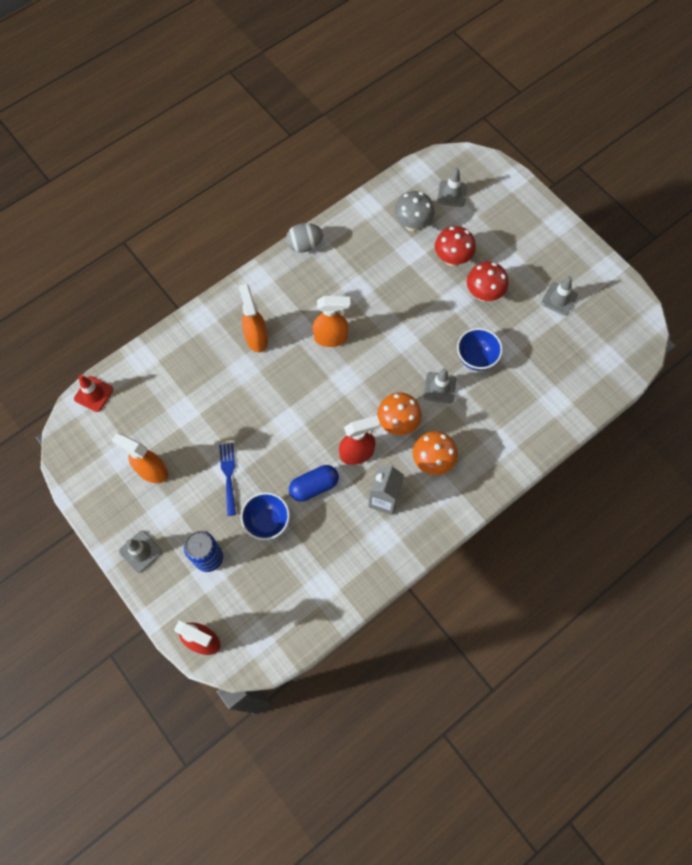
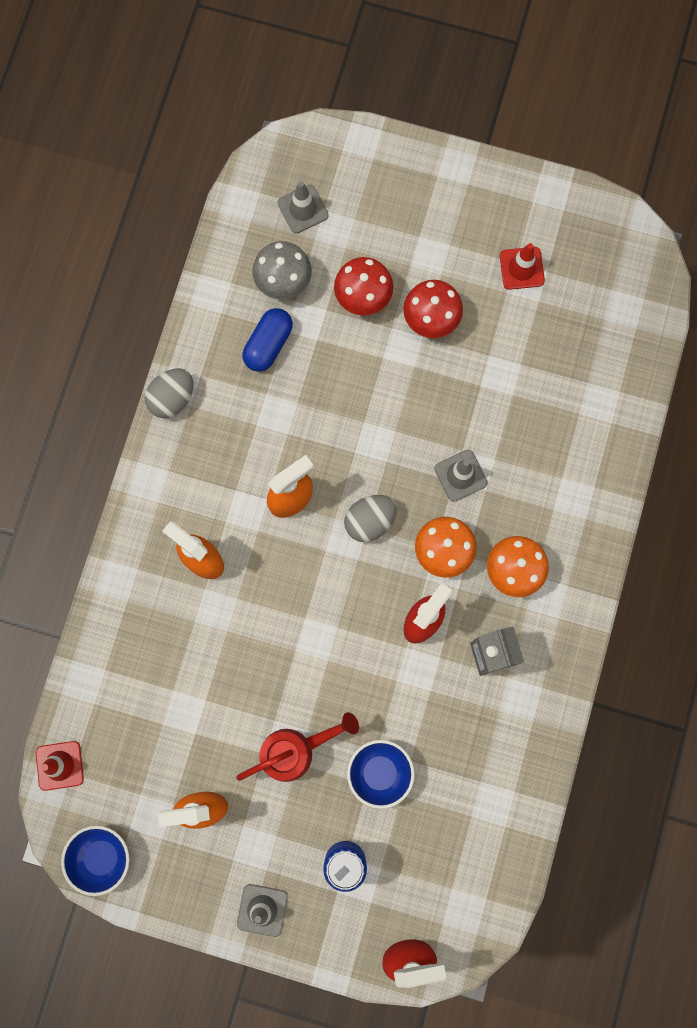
camera: 35 degrees left, 10 degrees up
(228, 475) = (295, 750): blue fork -> red watering can
(314, 486) = (402, 694): blue capsule -> blue capsule (268, 344)
(367, 378) = (370, 521): none -> grey egg
(476, 358) = (477, 409): blue bowl -> blue bowl (102, 857)
(559, 299) = (521, 268): grey traffic cone -> red traffic cone

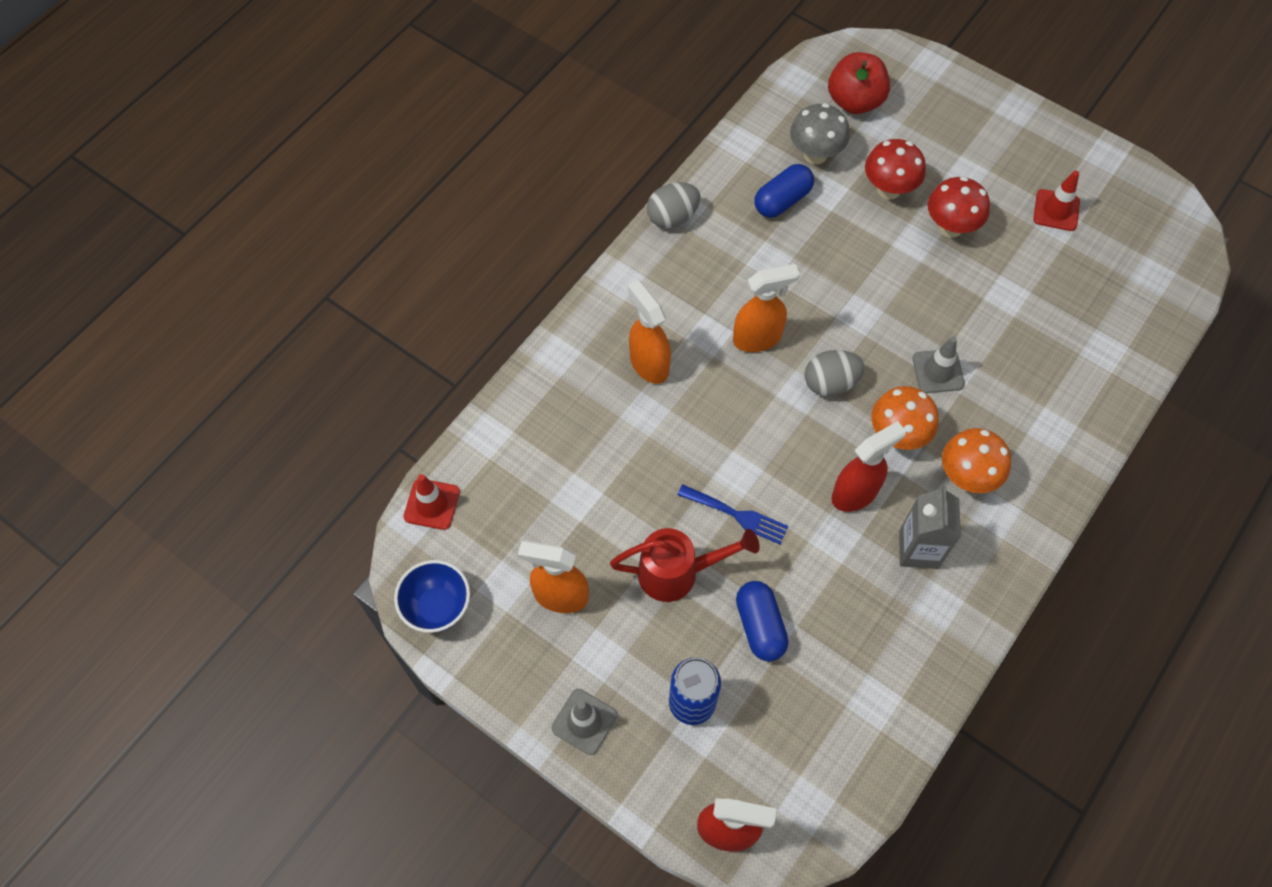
camera: 20 degrees right, 15 degrees down
(303, 209) = (855, 101): grey traffic cone -> red apple
(328, 678) = (737, 515): none -> blue fork
(379, 773) = (760, 626): blue bowl -> blue capsule

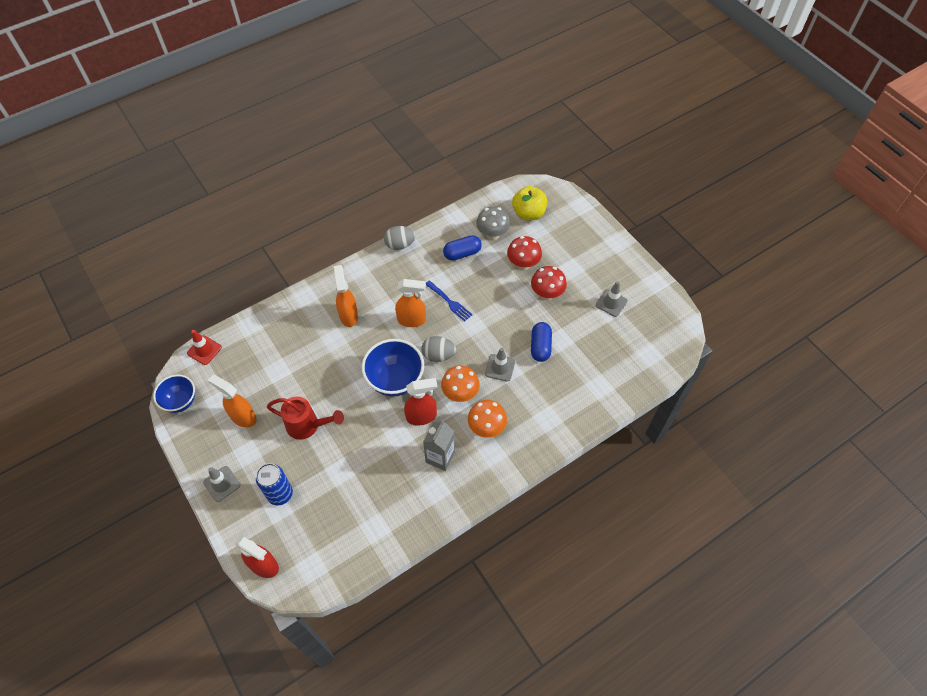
camera: 20 degrees right, 5 degrees down
(737, 515) = (353, 407): blue fork -> blue fork (449, 302)
(760, 626) = (335, 467): blue capsule -> blue capsule (540, 346)
(782, 447) = (395, 380): none -> blue bowl
(855, 101) = (528, 213): red apple -> yellow apple
(1056, 210) = (611, 303): red traffic cone -> grey traffic cone

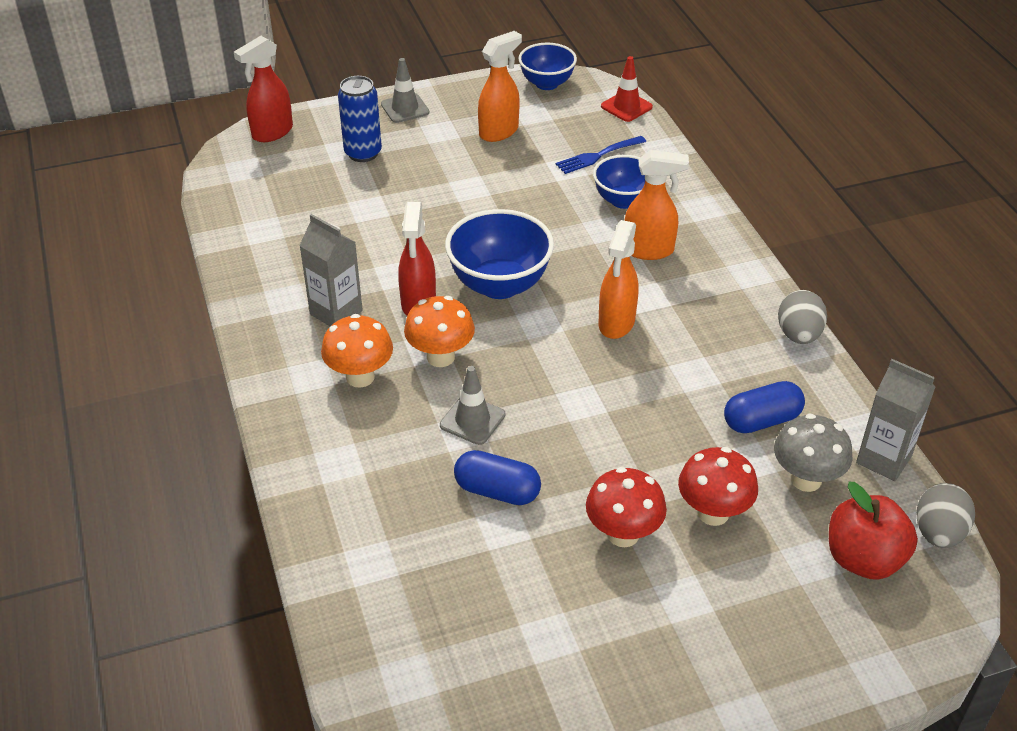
camera: 105 degrees right, 15 degrees down
(305, 335) = (623, 200): none -> blue bowl
(308, 426) = (457, 187): red watering can -> none
(438, 355) = (529, 344): grey egg -> grey egg (938, 533)
(449, 302) = (643, 380): blue fork -> blue fork (597, 156)
(462, 253) = (761, 420): blue capsule -> blue capsule turned 75 degrees clockwise
(471, 210) = (884, 459): none -> grey carton
(528, 213) = (863, 559): yellow apple -> red apple
(611, 303) = (567, 648): grey traffic cone -> none

